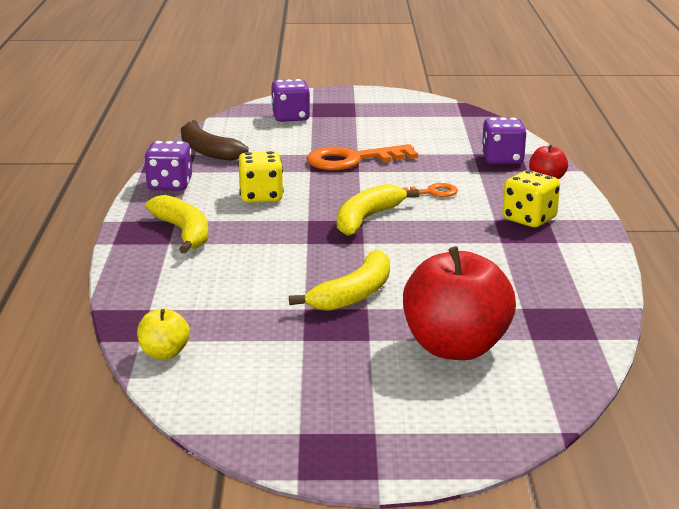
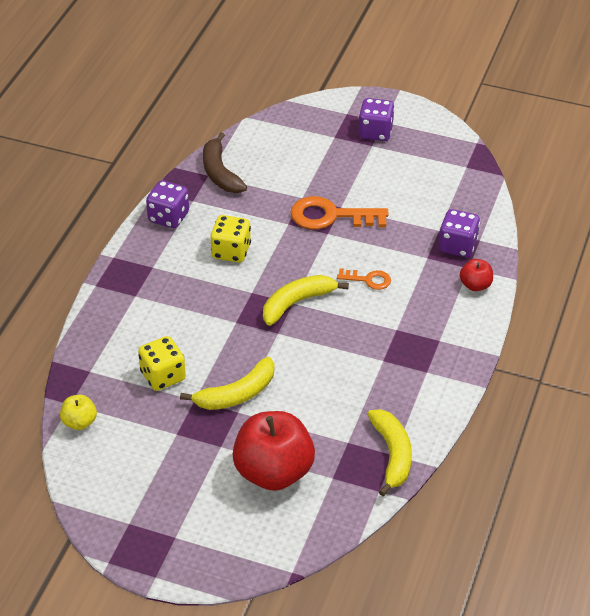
camera: 20 degrees right, 20 degrees up
(183, 233) = (151, 285): yellow banana -> yellow banana (392, 455)
(290, 117) = (314, 135): purple dice -> purple dice (375, 132)
(529, 219) = (424, 337): yellow dice -> yellow dice (163, 376)

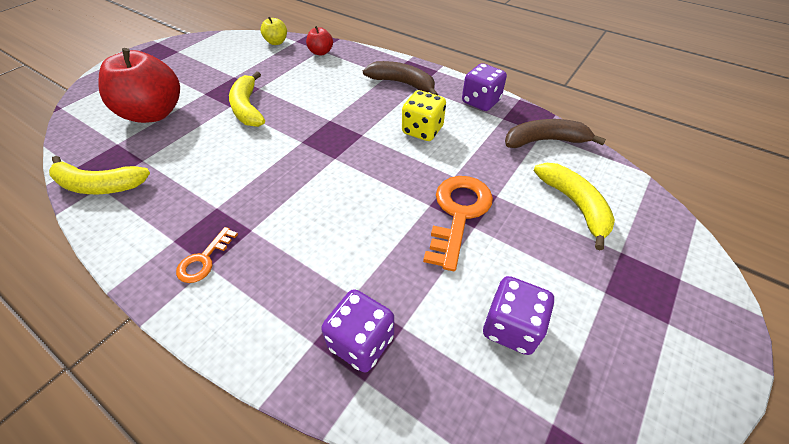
camera: 105 degrees right, 5 degrees up
(151, 280) = (402, 84): none -> brown banana
(163, 376) = (293, 77): yellow dice -> none
(297, 303) = (332, 160): yellow banana -> yellow banana (574, 205)
(368, 280) = (339, 223): orange key -> orange key (204, 259)
(375, 132) = (638, 304): purple dice -> purple dice (511, 327)
(475, 285) = (274, 340): red apple -> red apple (321, 52)

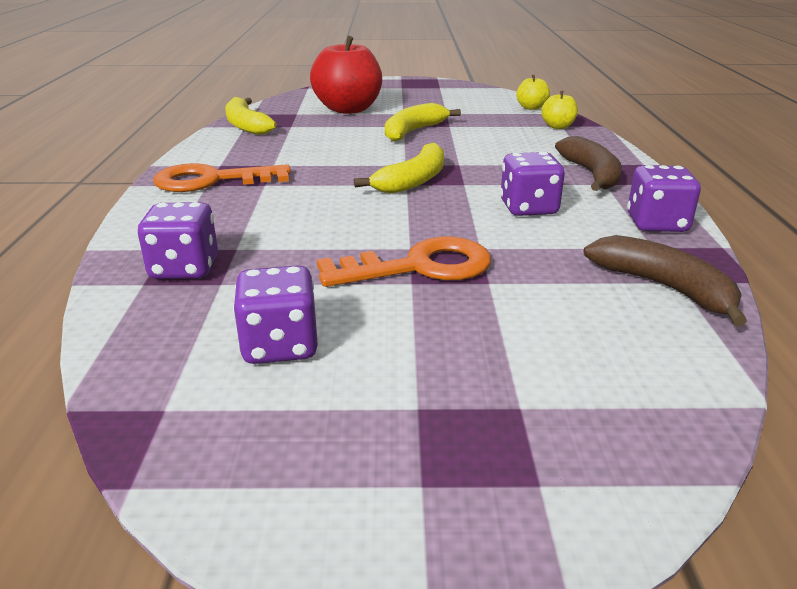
camera: 55 degrees right, 20 degrees down
(204, 259) = (212, 180): orange key -> orange key, size x1.87
(321, 52) = (558, 126): red apple -> yellow apple
(422, 130) = (528, 208): yellow dice -> purple dice
(574, 205) = (561, 343): yellow banana -> yellow banana (413, 181)

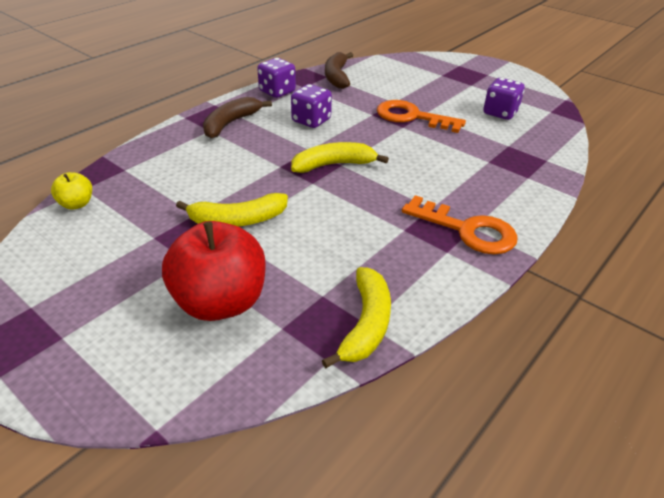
camera: 140 degrees left, 10 degrees up
(184, 268) = (522, 160): purple dice -> none
(558, 126) = (132, 169): yellow apple -> none

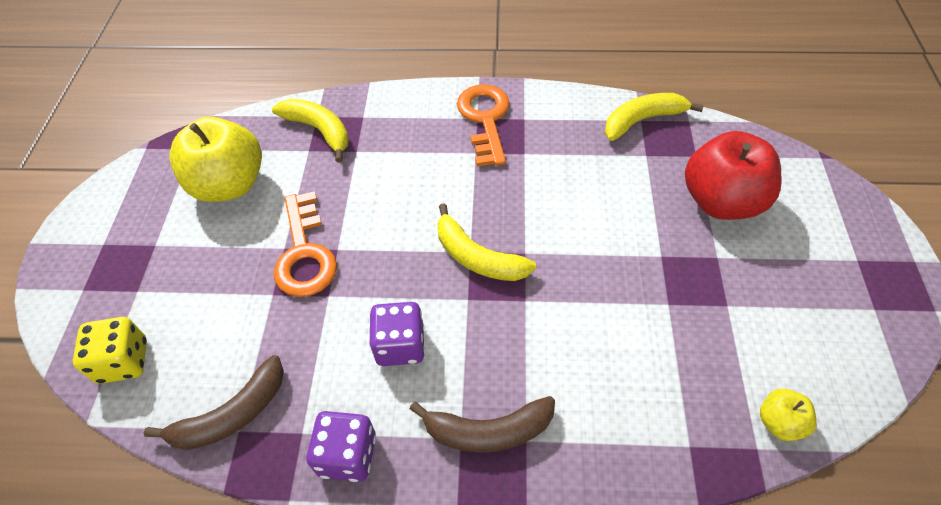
camera: 125 degrees left, 15 degrees up
(237, 220) = (637, 264): yellow banana -> yellow banana (319, 131)
(400, 64) = (123, 361): none -> yellow dice
(500, 113) = (229, 185): purple dice -> yellow apple

